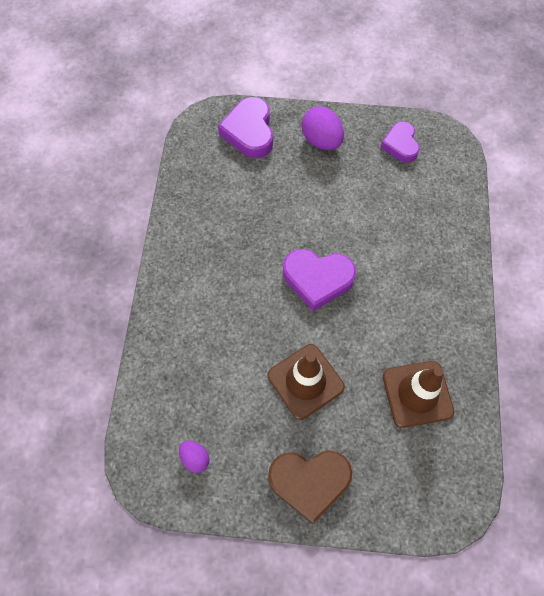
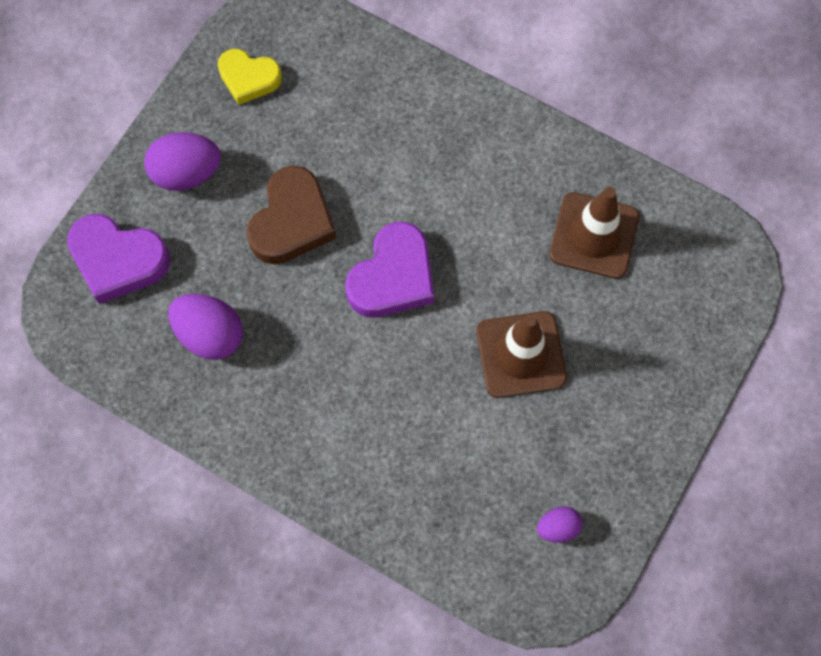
camera: 65 degrees left, 5 degrees up
(228, 196) = (210, 334): none -> purple egg
(309, 482) = (643, 406): brown heart -> brown heart (292, 221)
(400, 145) = (249, 78): purple heart -> yellow heart

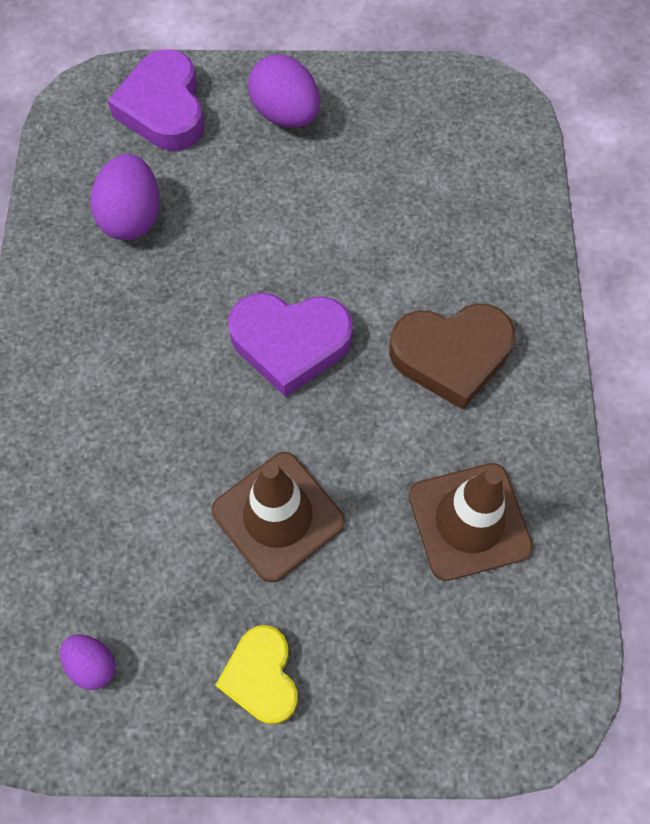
camera: 60 degrees right, 5 degrees down
(249, 78) = (418, 112): yellow heart -> yellow heart (261, 677)
(292, 221) = (293, 223): brown heart -> brown heart (451, 356)

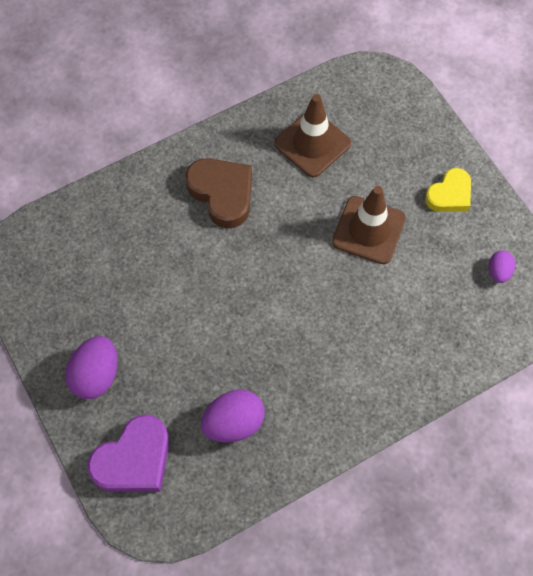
camera: 120 degrees left, 0 degrees up
(290, 343) = (265, 279): purple heart -> none

